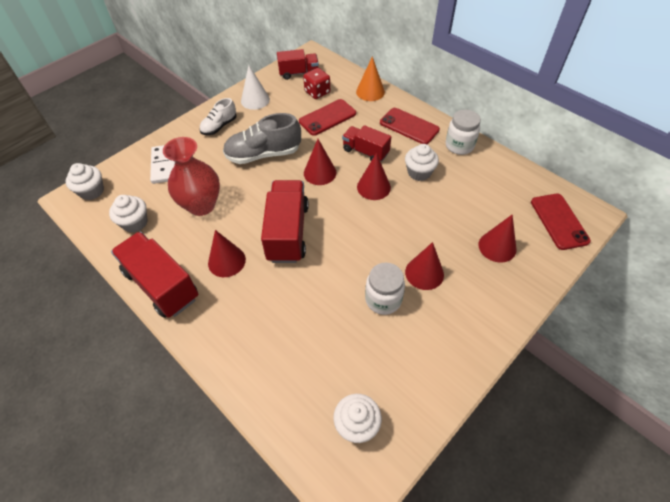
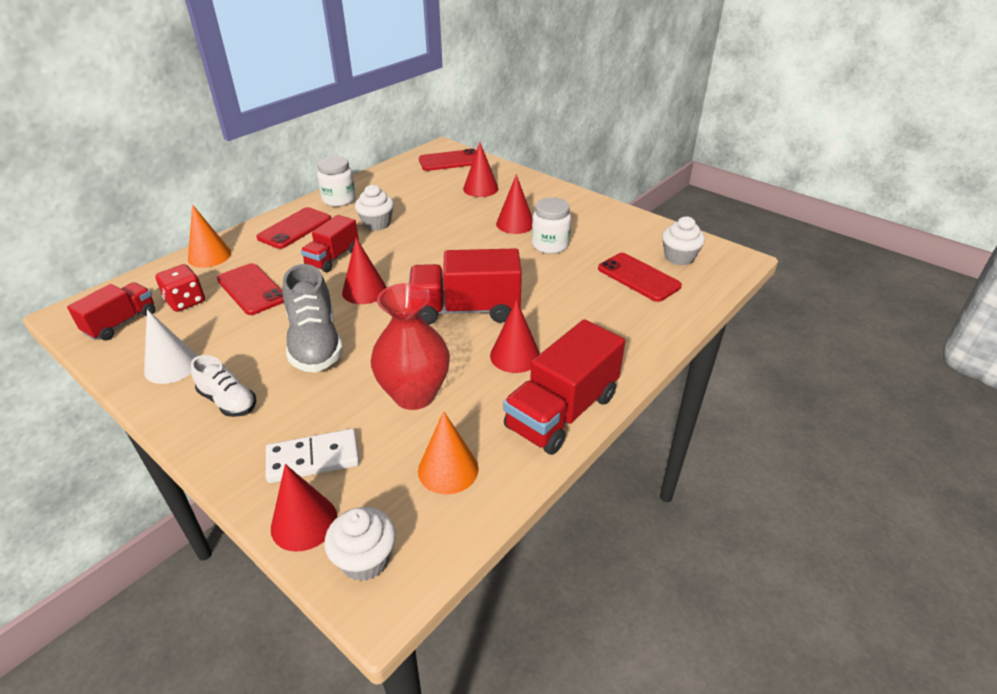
camera: 95 degrees left, 15 degrees down
(135, 223) = (448, 469): white cupcake -> orange cone
(298, 73) = (121, 323): red truck -> red truck turned 45 degrees clockwise
(321, 372) = (638, 277): none -> red phone
(373, 187) = (396, 252): red cone -> red cone (304, 522)

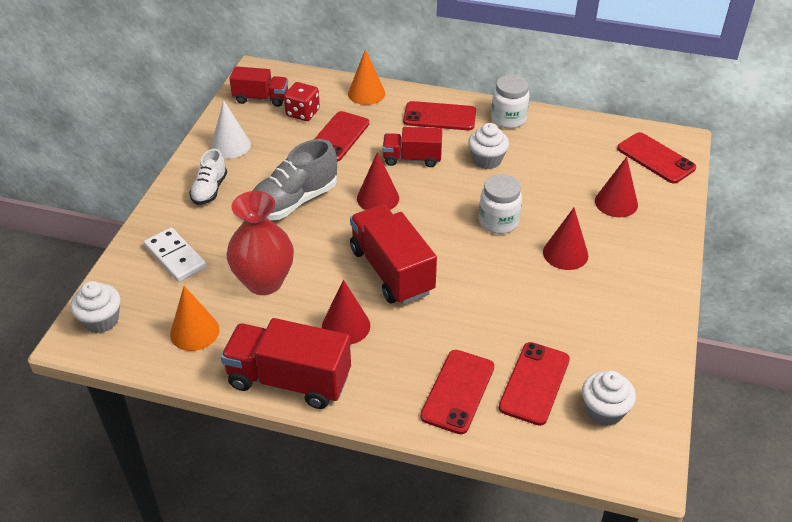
camera: 65 degrees right, 5 degrees up
(304, 522) = (120, 278): red cone -> none
(550, 245) = (544, 293): white jar -> white jar (498, 222)
(628, 315) = (458, 391): none -> red phone

